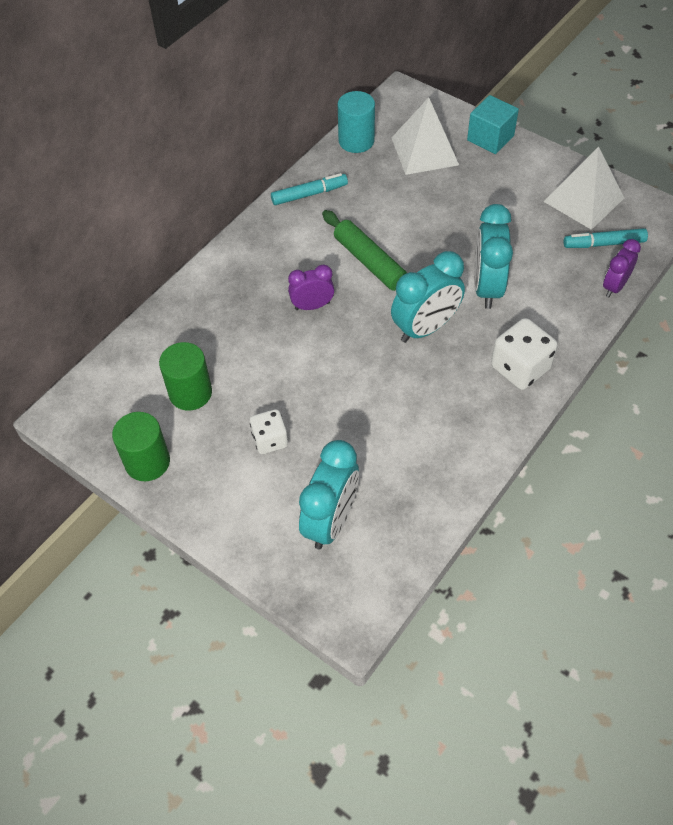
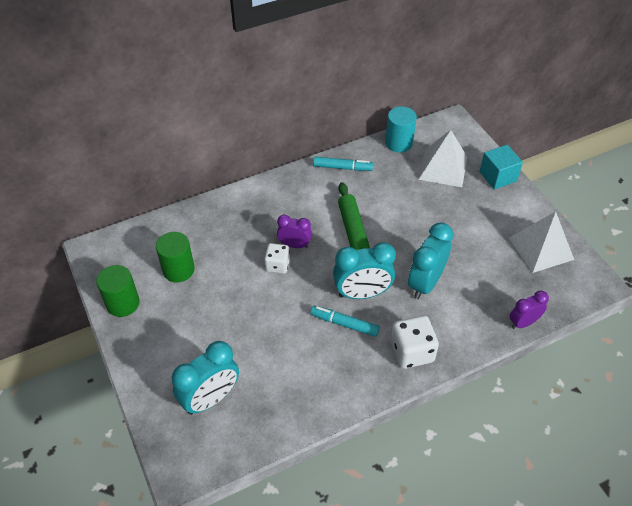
camera: 25 degrees right, 5 degrees down
(270, 440) = (207, 324): white dice -> white dice (277, 265)
(604, 244) = (535, 287): turquoise marker -> turquoise marker (344, 324)

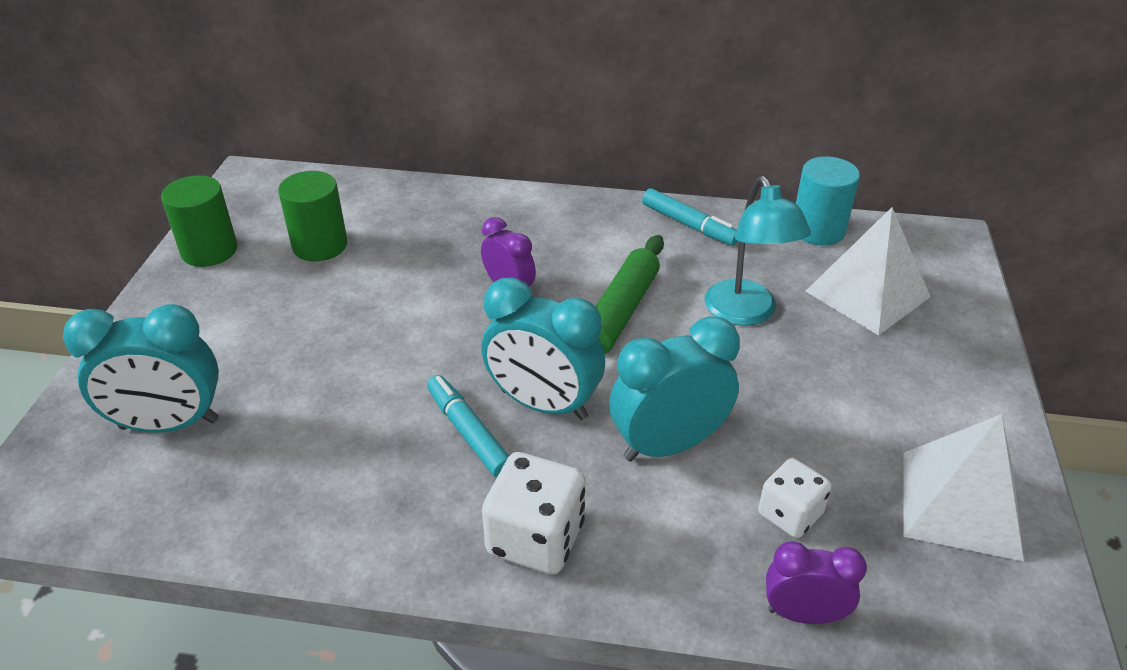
camera: 35 degrees right, 10 degrees down
(277, 265) = (456, 303): white dice -> white dice (790, 514)
(404, 203) = (746, 313): none -> turquoise lamp
(498, 176) = (967, 349): turquoise cube -> none

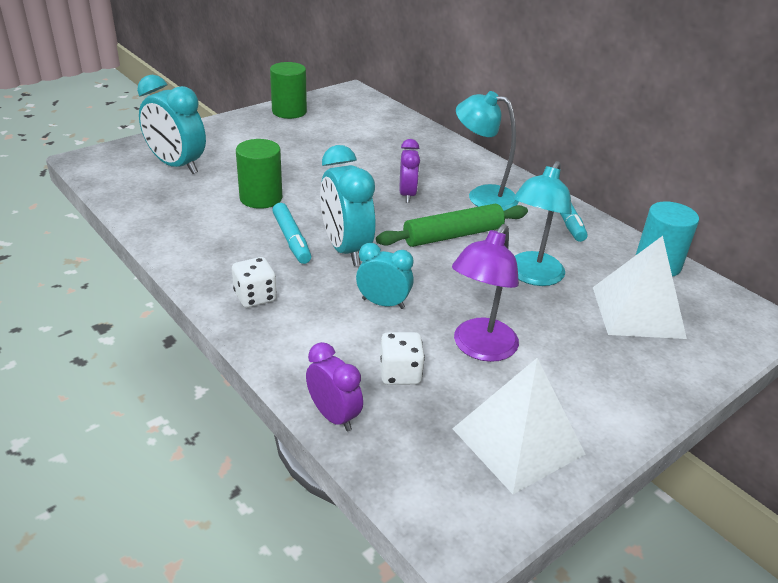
camera: 40 degrees right, 5 degrees down
(320, 245) = (341, 132): green cylinder -> green cylinder (261, 198)
(468, 432) = (291, 239): turquoise marker -> turquoise marker turned 150 degrees clockwise
(535, 538) = (255, 297): white dice -> white dice, size x0.65
(583, 244) = (482, 196): none -> turquoise lamp
(668, 445) = (383, 303): turquoise clock -> turquoise clock, size x0.60
(812, 430) = (480, 348): none -> purple lamp

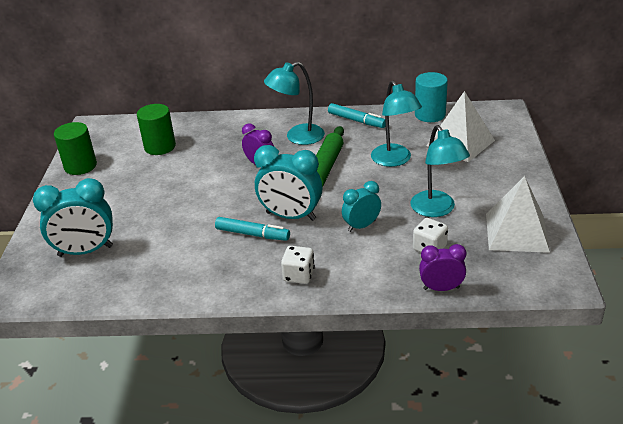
camera: 45 degrees left, 0 degrees up
(261, 198) = (185, 227): green cylinder -> green cylinder (160, 147)
(480, 348) = (437, 210): purple lamp -> turquoise lamp

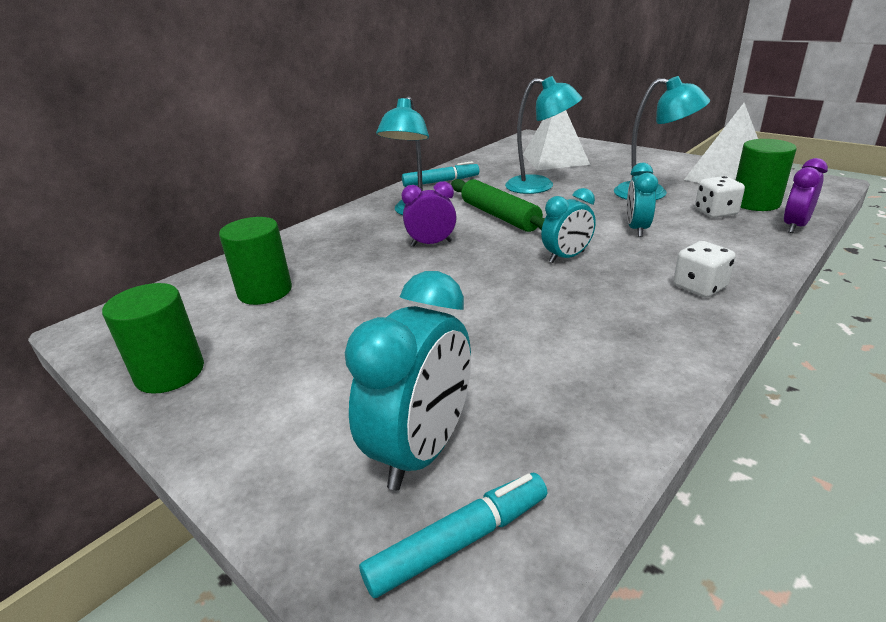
camera: 50 degrees left, 5 degrees down
(252, 234) = (573, 289): turquoise marker -> turquoise marker (459, 541)
(291, 216) = (566, 257): turquoise clock -> turquoise clock, size x0.60
(430, 114) = (489, 156): turquoise cylinder -> none
(471, 260) = (755, 203): none -> green cylinder

